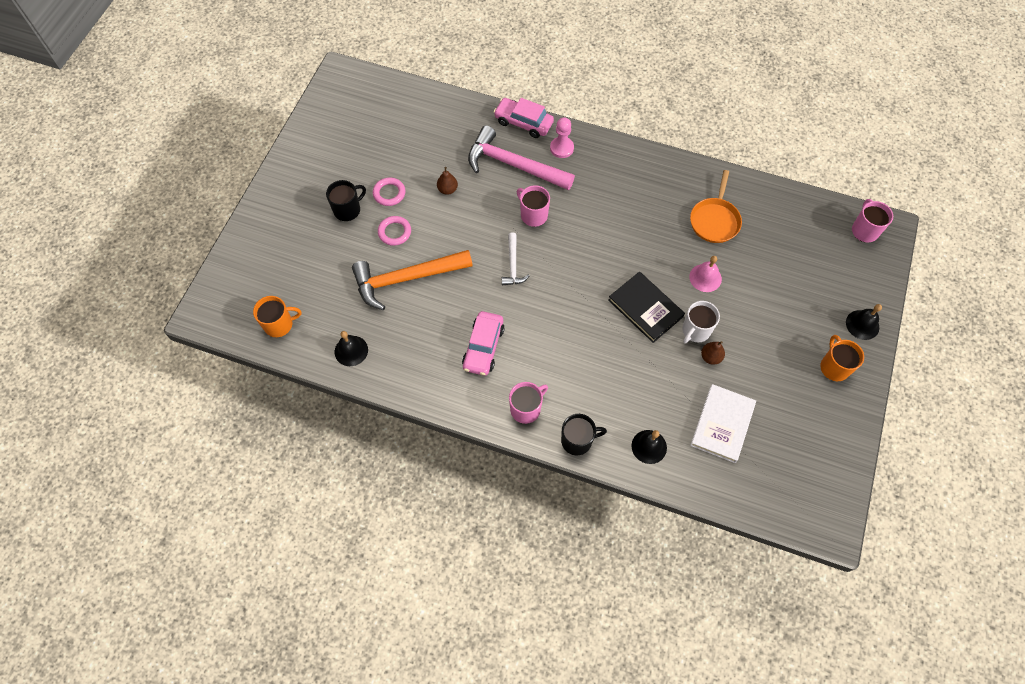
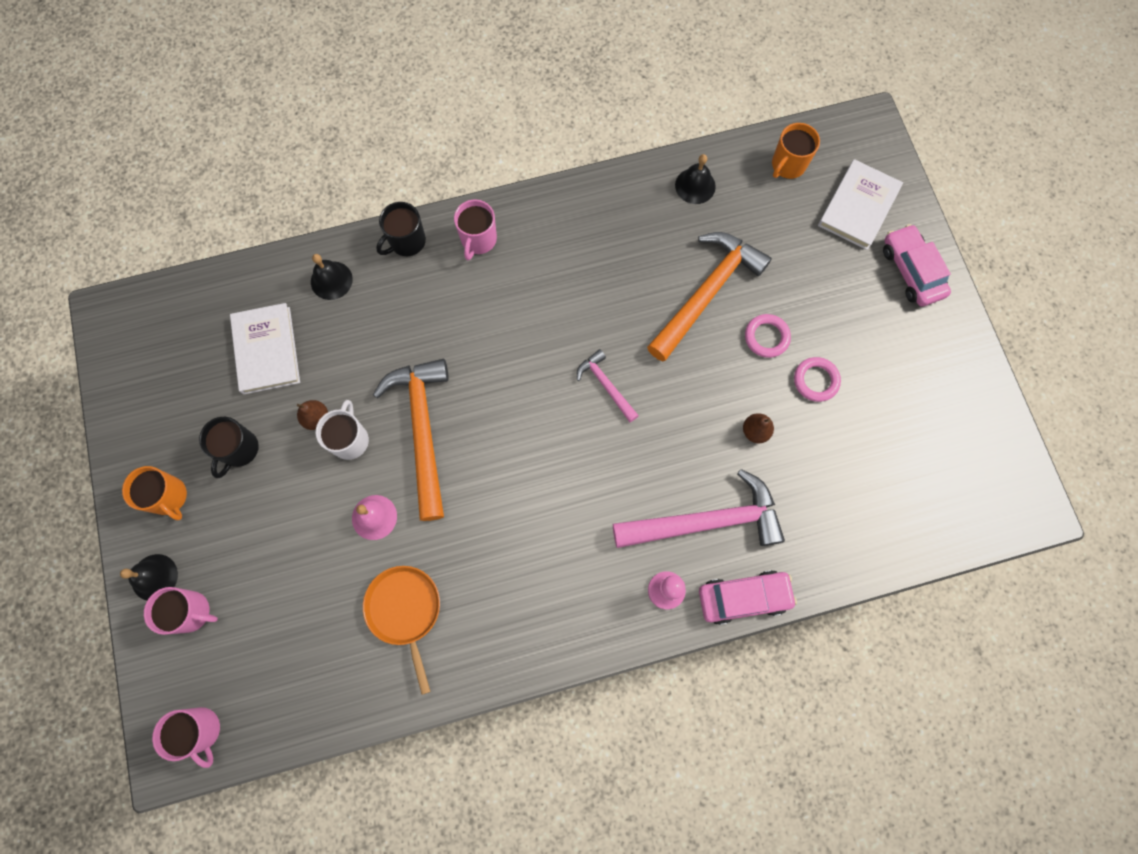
camera: 145 degrees right, 10 degrees up
(264, 270) = (858, 206): none -> white book
(348, 210) = (841, 329): black mug -> black mug (239, 450)
(483, 347) = (567, 273): pink car -> pink car (911, 271)
(513, 265) = (606, 385): white hammer -> pink hammer
(533, 215) = (630, 465): pink mug -> pink mug (191, 612)
(645, 308) = (422, 430): black book -> orange hammer

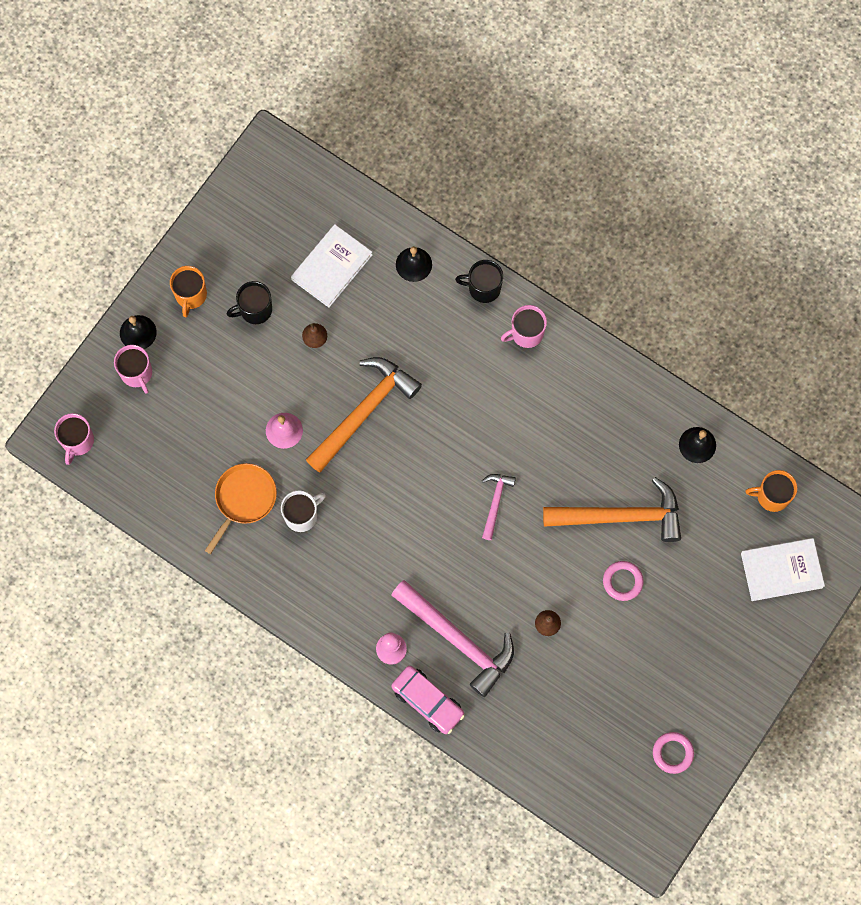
camera: 50 degrees right, 0 degrees up
(350, 439) = (319, 372): white mug -> white mug (302, 515)
(815, 380) = (619, 638): pink ring -> pink ring (673, 753)
(911, 271) = (761, 643): pink car -> none

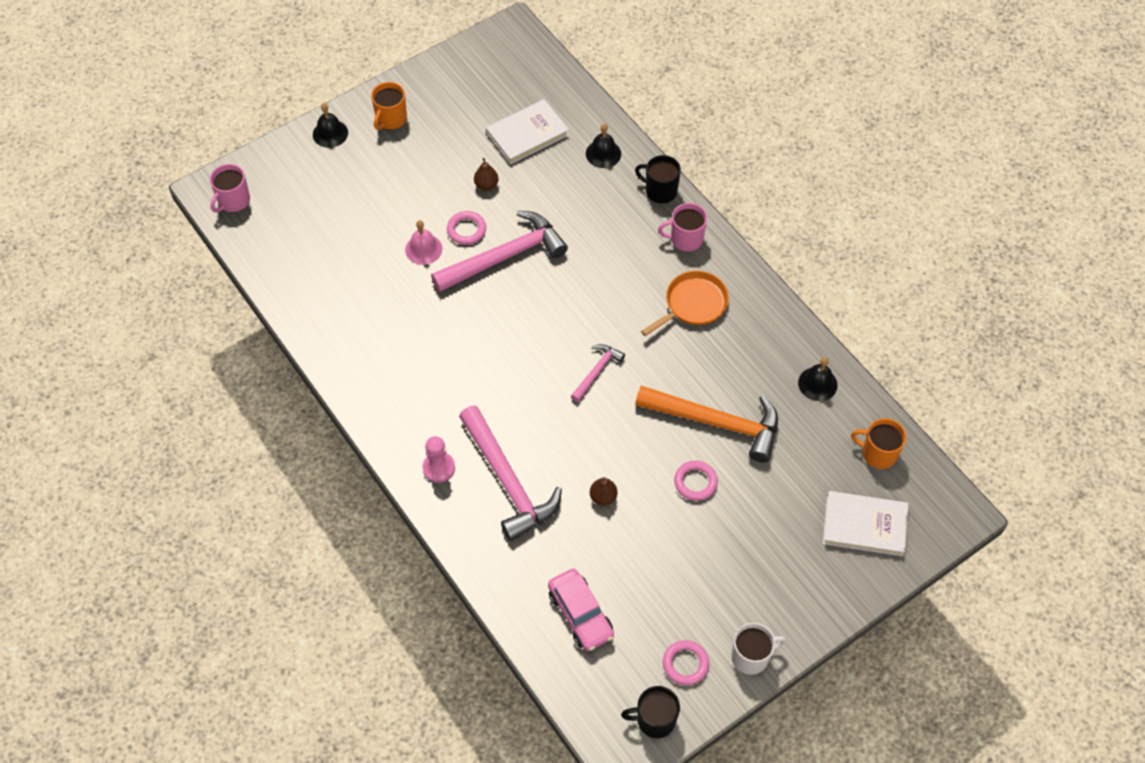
camera: 20 degrees right, 15 degrees down
(137, 373) = (313, 164): pink mug -> none
(244, 499) = (359, 294): orange pan -> orange pan (693, 304)
(255, 310) = (442, 147): black mug -> black mug (654, 720)
(302, 515) = (407, 324): white mug -> white mug (751, 656)
(316, 395) = (466, 230): none -> pink ring
(364, 411) = (504, 256): orange hammer -> pink hammer
(428, 701) = (453, 528): pink car -> pink car (580, 614)

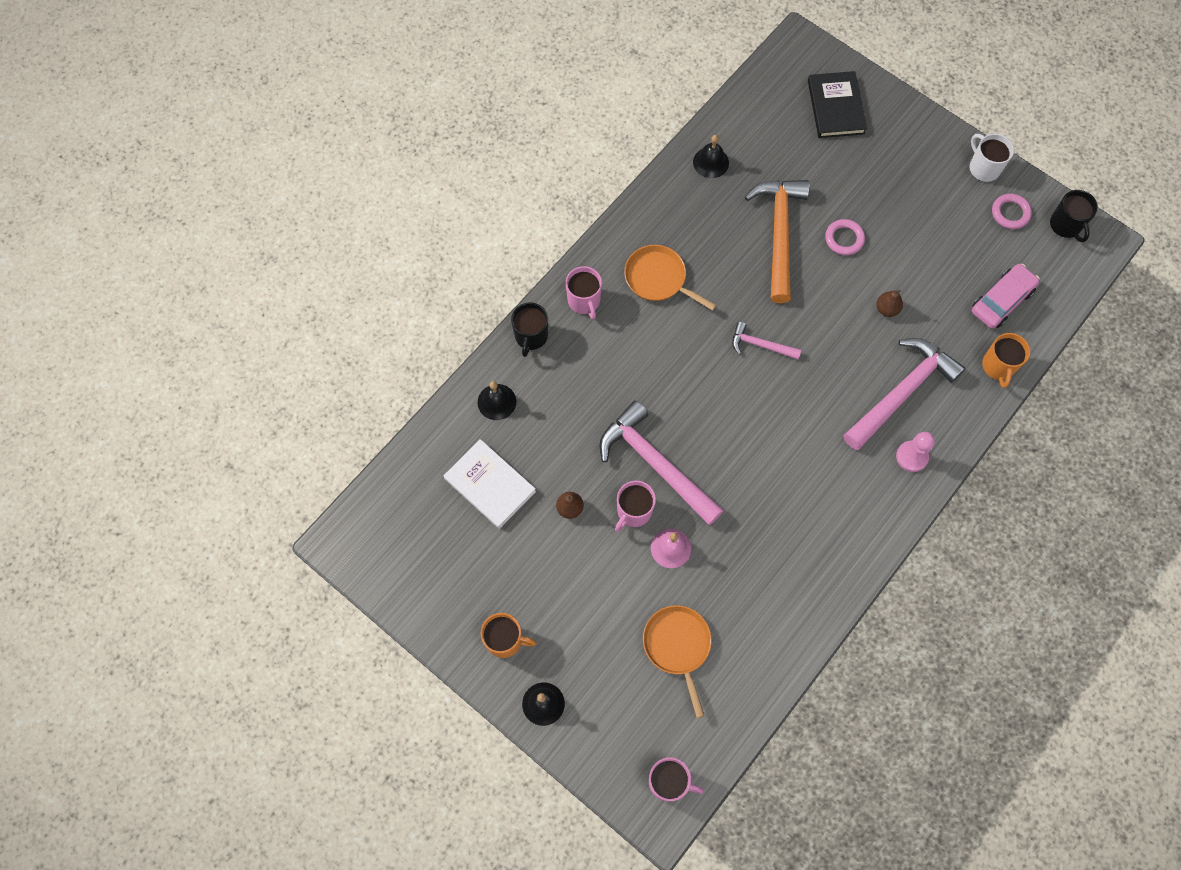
camera: 105 degrees left, 10 degrees up
(337, 233) = (677, 646): none -> orange pan
(466, 230) = (633, 511): pink ring -> pink mug
(864, 525) = (835, 107): white book -> black book
(878, 453) = (764, 107): orange mug -> orange mug (998, 366)

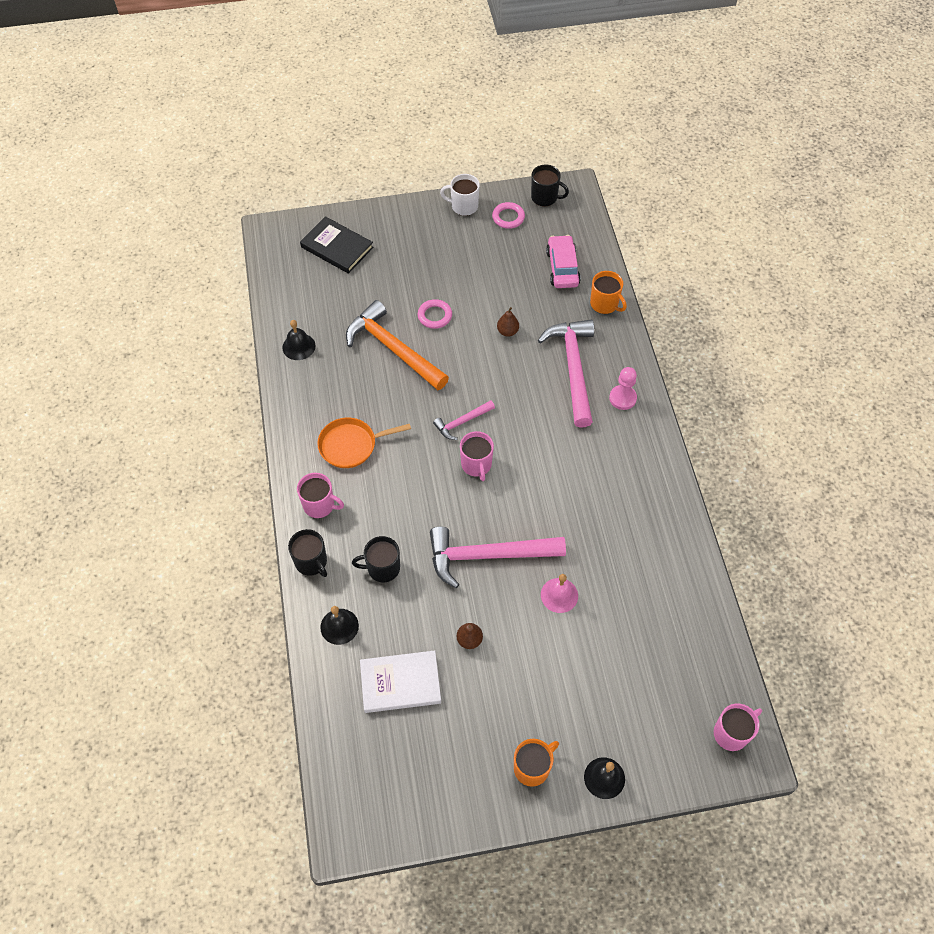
camera: 50 degrees left, 10 degrees down
(572, 392) = (382, 568): none -> black mug
(633, 511) = (510, 598): pink mug -> pink mug (476, 465)
(677, 646) = (635, 647): orange pan -> none

